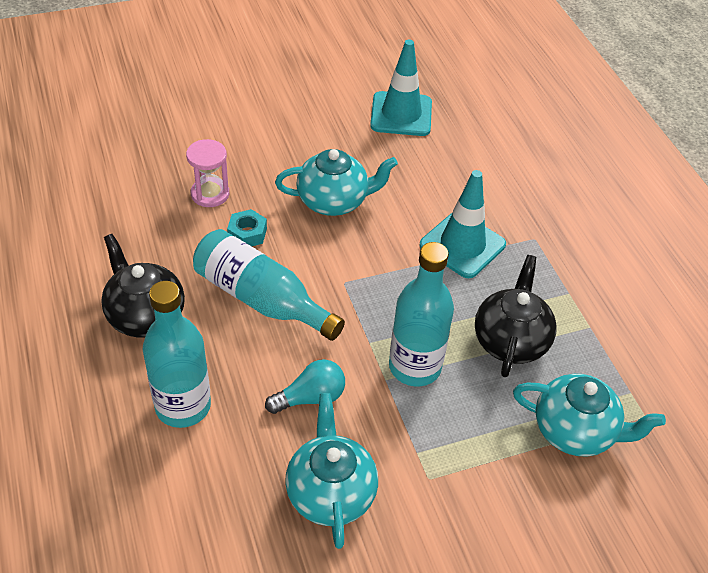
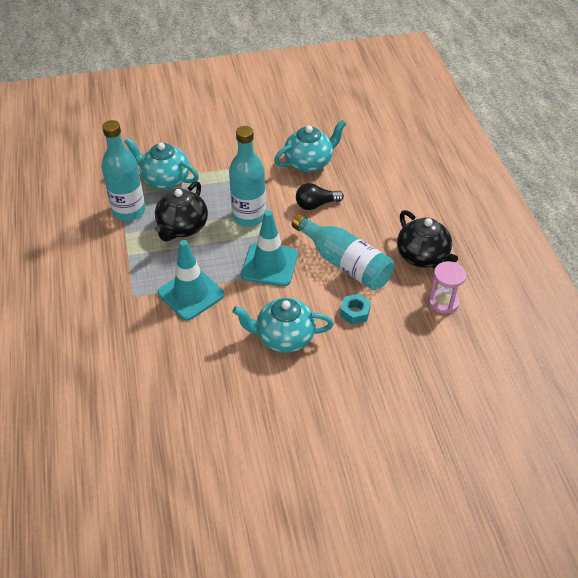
camera: 170 degrees left, 0 degrees up
(183, 406) = (391, 205): turquoise bottle -> turquoise bottle (129, 211)
(210, 194) = (386, 349): pink hourglass -> pink hourglass (443, 302)
(310, 397) = (316, 204): turquoise light bulb -> black light bulb
(330, 492) = (309, 162): turquoise teapot -> turquoise teapot turned 120 degrees counterclockwise
(401, 114) = (204, 431): turquoise traffic cone -> turquoise traffic cone (269, 265)

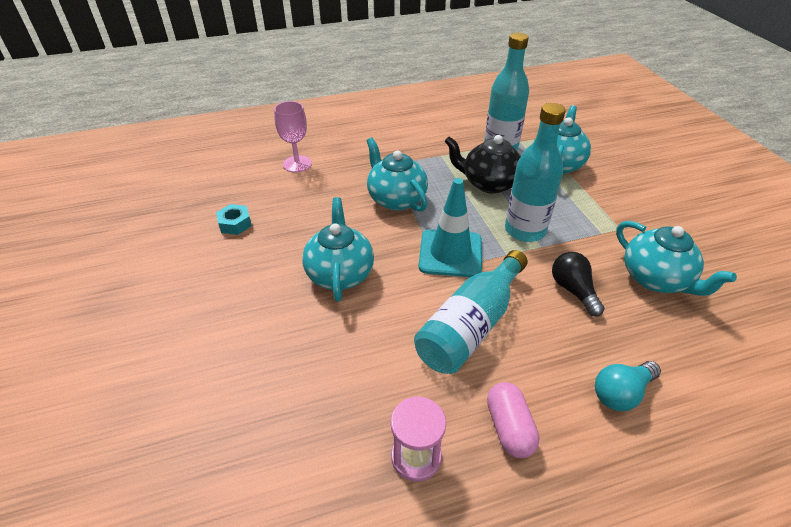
camera: 85 degrees right, 5 degrees down
(110, 373) = (297, 164): none -> pink goblet
(191, 294) = (396, 199): turquoise traffic cone -> turquoise teapot
(355, 312) = (383, 340): turquoise nut -> turquoise nut (235, 224)
(399, 203) = (621, 393): none -> turquoise light bulb
(423, 257) = (509, 428): black teapot -> pink capsule

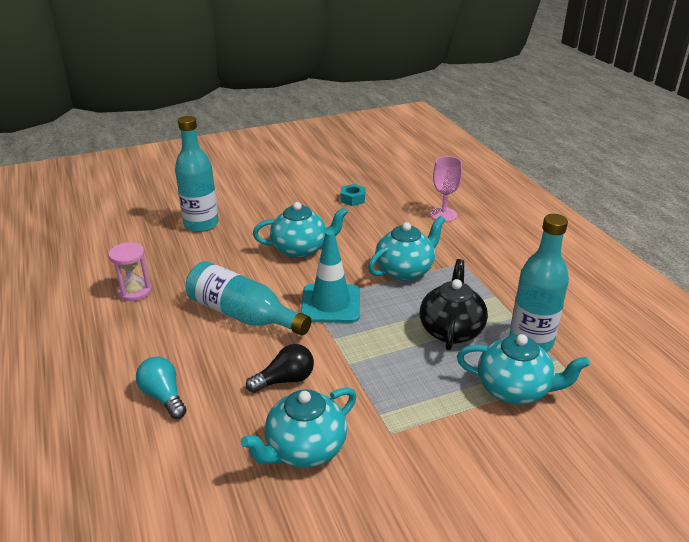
camera: 85 degrees right, 10 degrees down
(509, 428) = (146, 332): pink capsule -> none
(525, 230) = (373, 353): turquoise bottle -> turquoise bottle (201, 224)

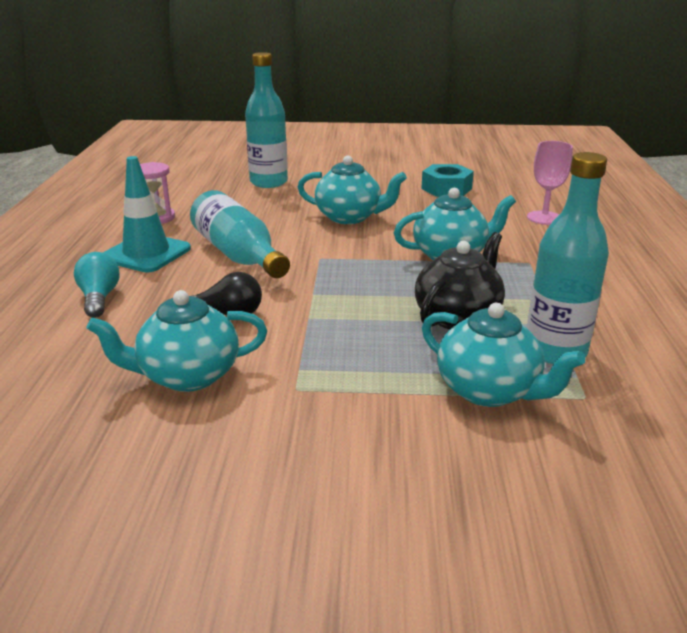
camera: 25 degrees right, 5 degrees down
(330, 304) = (338, 265): turquoise traffic cone -> turquoise traffic cone (146, 253)
(352, 199) = (446, 189): turquoise nut -> turquoise nut, size x1.54

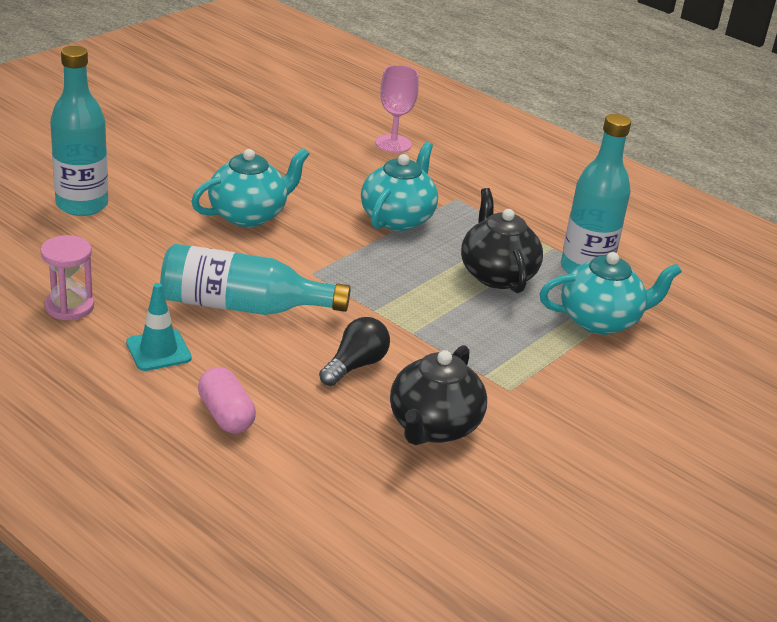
camera: 55 degrees left, 5 degrees up
(99, 298) = (226, 415): turquoise light bulb -> pink capsule
(146, 253) = (158, 350): turquoise traffic cone -> turquoise traffic cone, size x0.65
(187, 376) = (433, 427): turquoise teapot -> black teapot
(446, 189) = (264, 140): turquoise nut -> none

